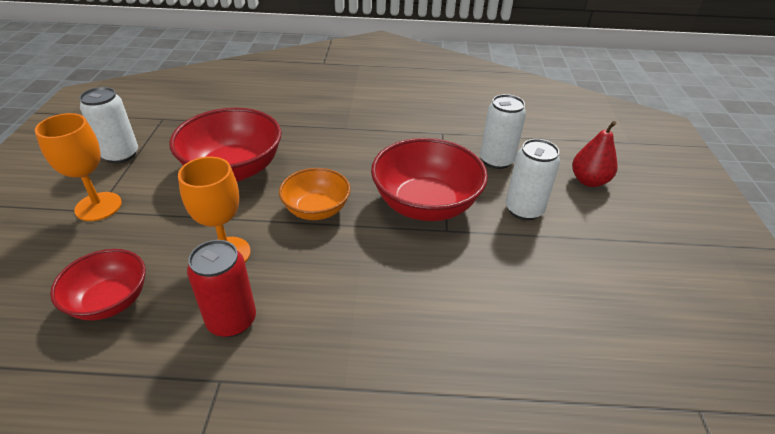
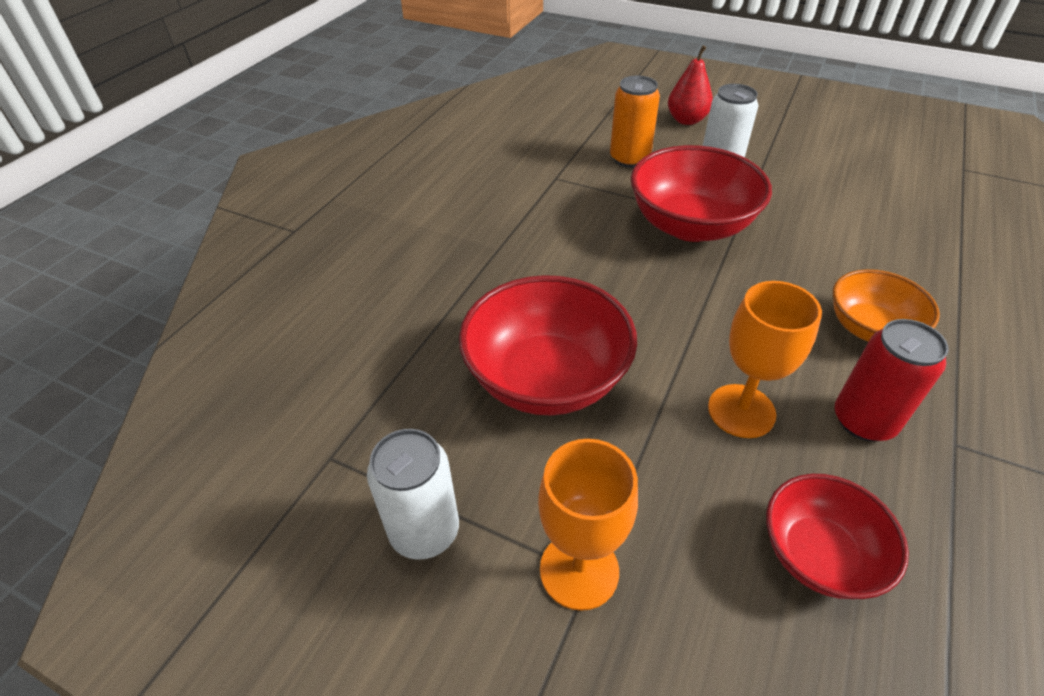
camera: 65 degrees left, 5 degrees up
(316, 210) = (673, 311): orange bowl -> orange bowl (870, 328)
(496, 160) = (629, 159): white can -> orange can

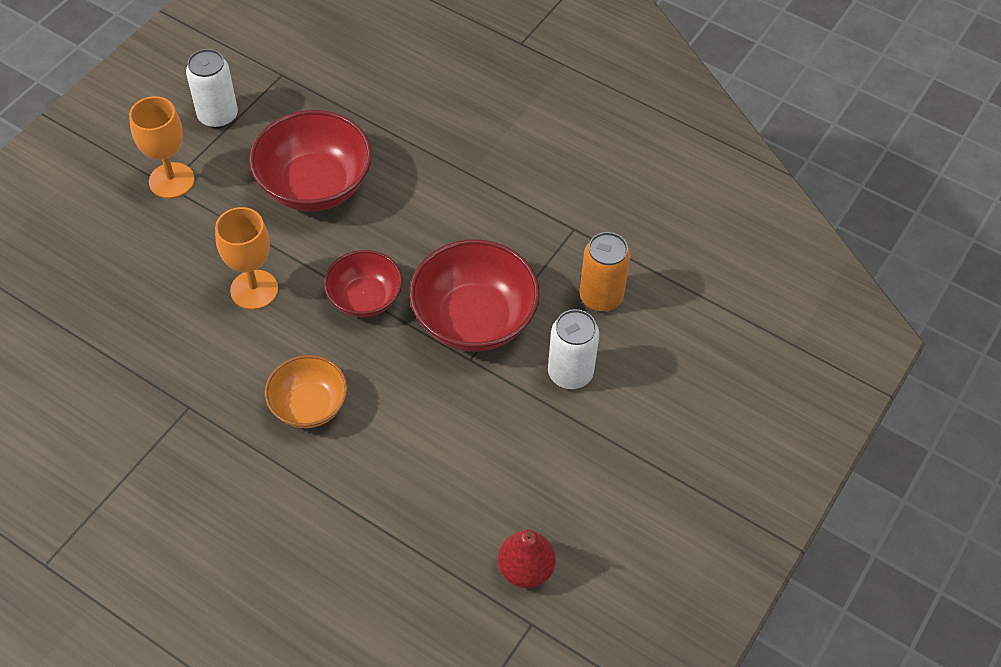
camera: 95 degrees right, 10 degrees up
(686, 120) = (680, 372): red pear -> red pear (525, 569)
(818, 554) = (142, 294): red bowl -> red bowl (365, 298)
(863, 421) = (224, 359): red can -> none

